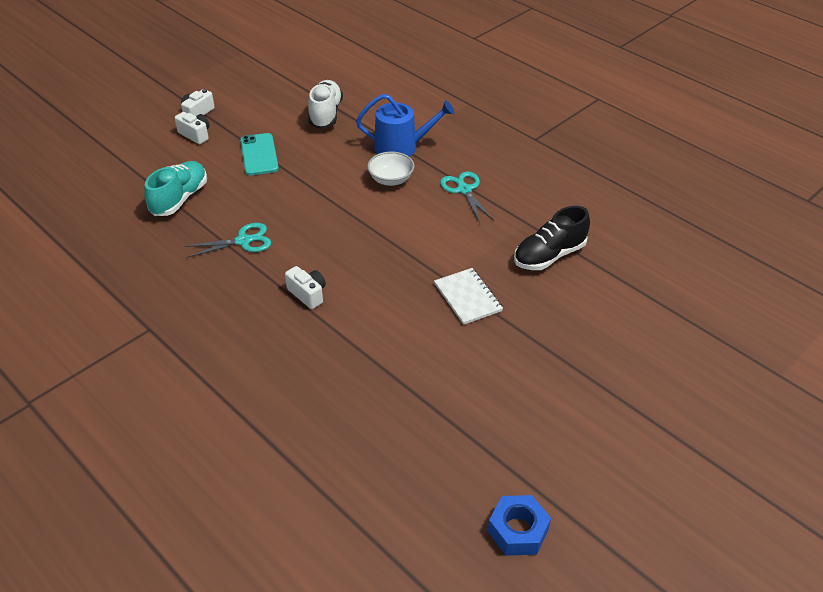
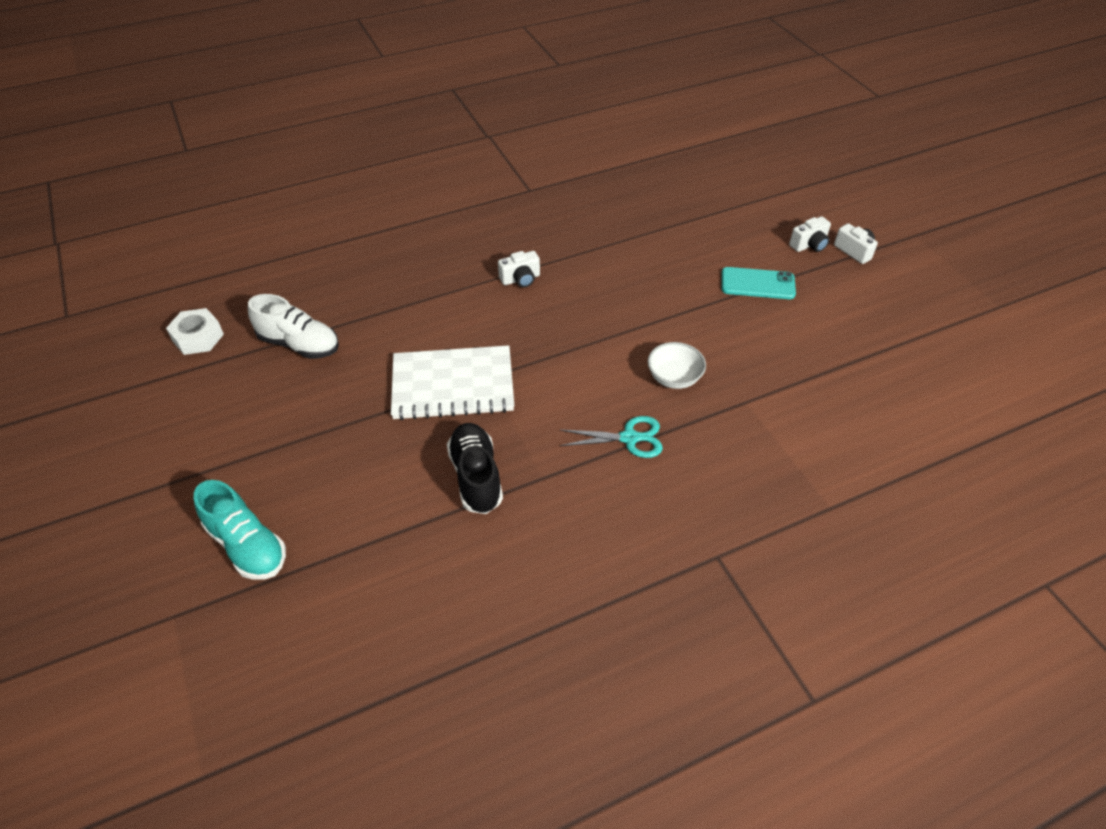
camera: 110 degrees right, 5 degrees up
(179, 199) = (697, 222): turquoise shoe -> turquoise shoe (247, 545)
(243, 241) = (615, 252): turquoise scissors -> none
(325, 114) = (830, 352): white shoe -> white shoe (299, 344)
(402, 147) = (738, 404): blue watering can -> none
(468, 297) = (453, 385): white notebook -> white notebook, size x1.72
(518, 530) = (198, 337): blue nut -> white nut

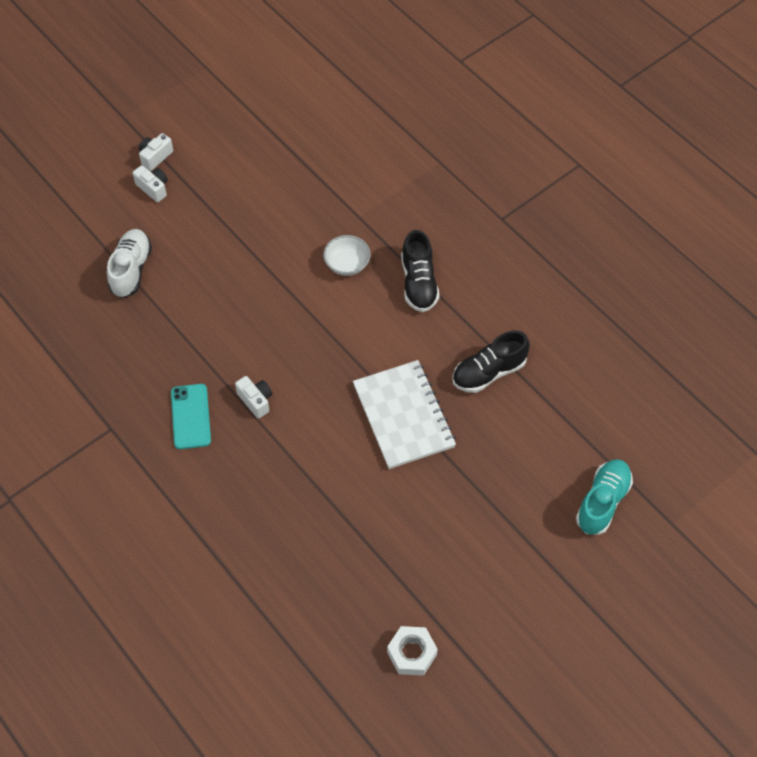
camera: 105 degrees left, 10 degrees up
(299, 344) = (393, 557): white shoe -> white shoe (131, 270)
(629, 438) = (418, 283): turquoise scissors -> black shoe
(757, 284) = (217, 221): turquoise phone -> turquoise phone (190, 416)

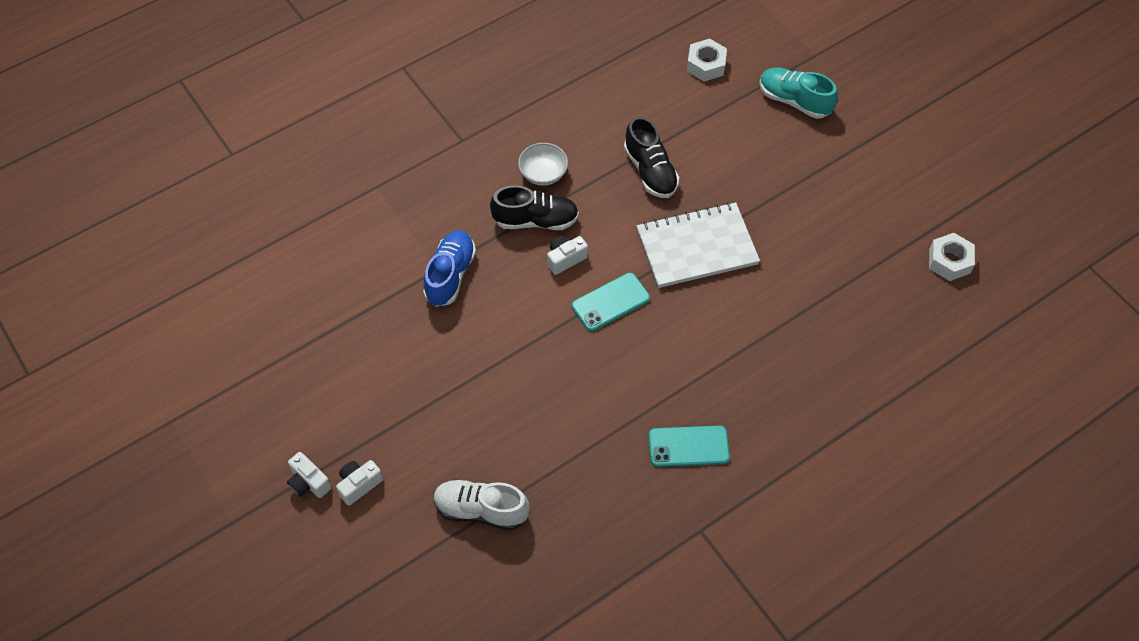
camera: 85 degrees left, 0 degrees up
(256, 400) = (671, 381): white camera -> white camera (565, 259)
(335, 348) = (610, 302): none -> turquoise phone
(347, 264) = (502, 284): white bowl -> white bowl (543, 174)
(353, 226) = (450, 275): none -> blue shoe
(635, 416) = (706, 65): none -> white nut

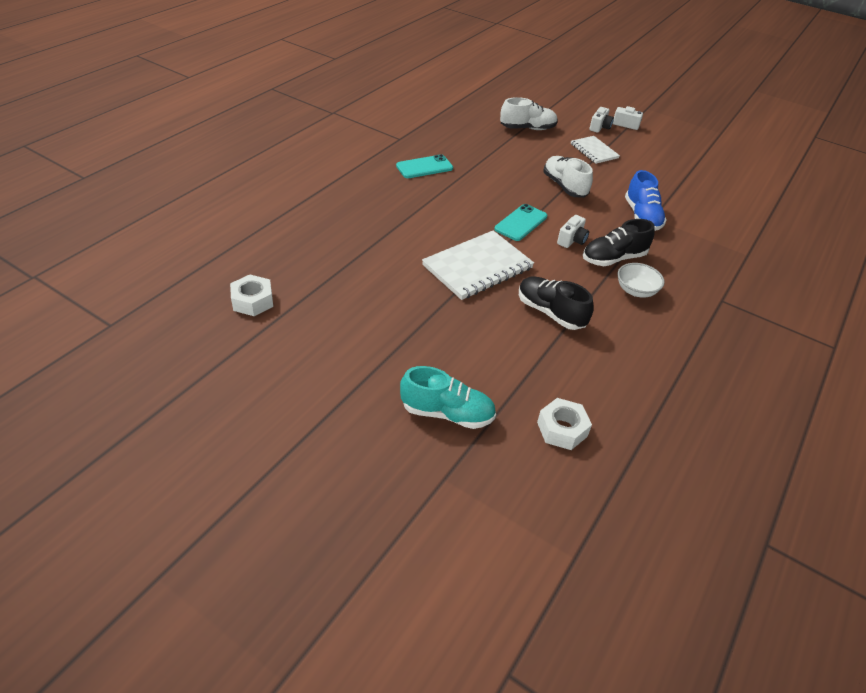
camera: 155 degrees right, 15 degrees down
(414, 424) = (594, 151): none -> white notebook
(512, 355) = (564, 186): none -> white shoe

